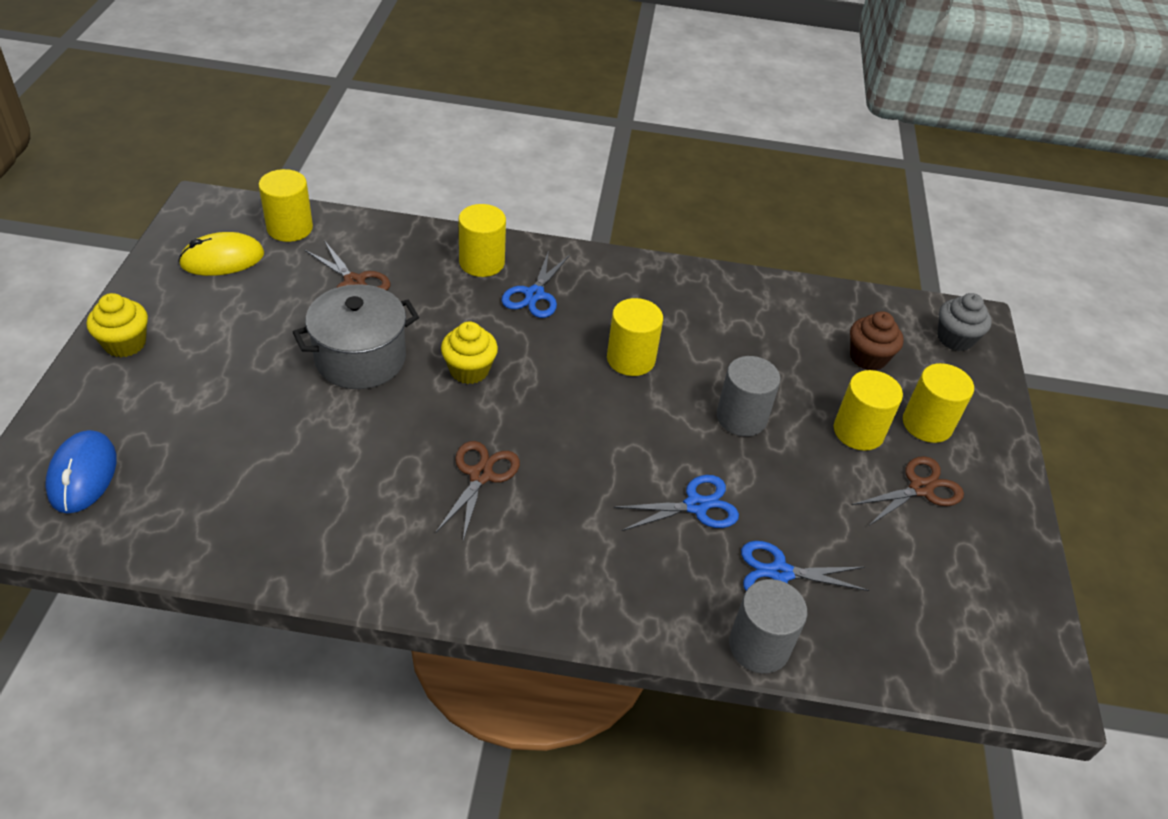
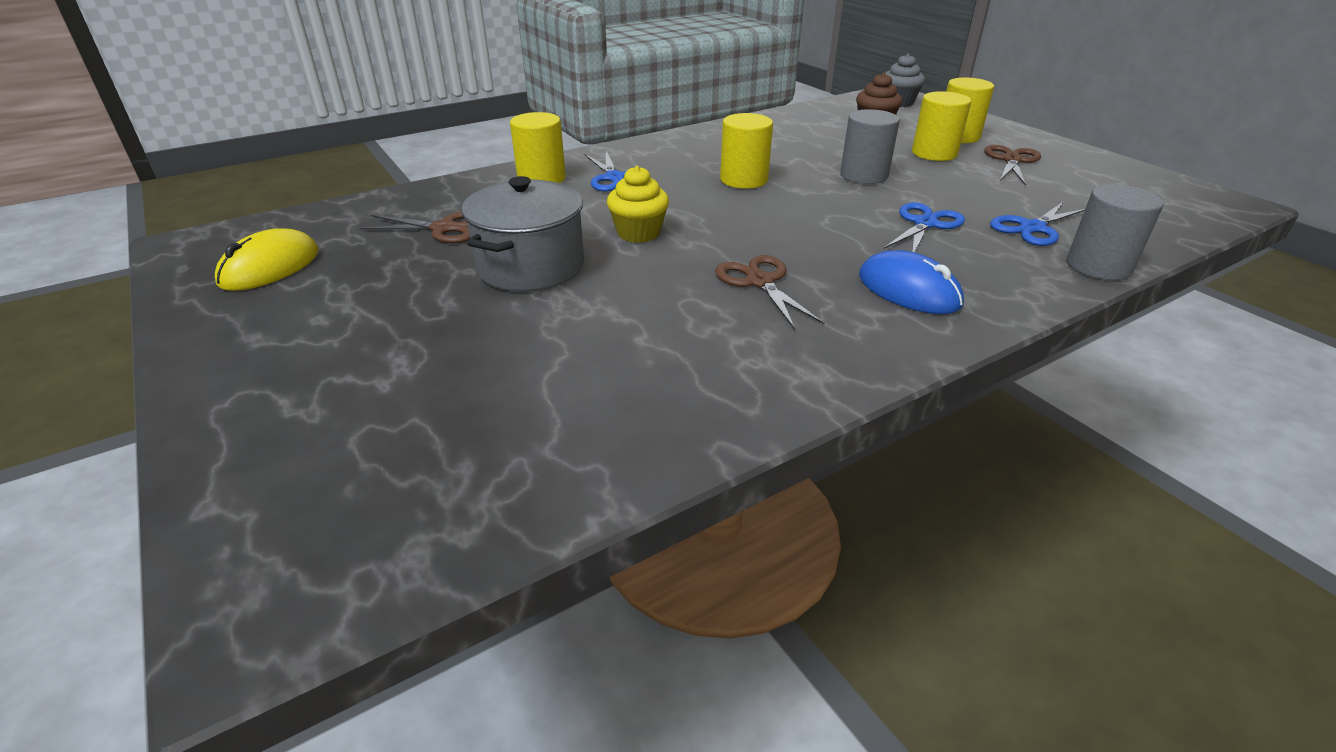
camera: 35 degrees left, 10 degrees down
(83, 474) = (338, 502): blue mouse -> blue mouse (908, 290)
(125, 343) = (232, 371): yellow cupcake -> none
(290, 228) = (319, 223): yellow cylinder -> none

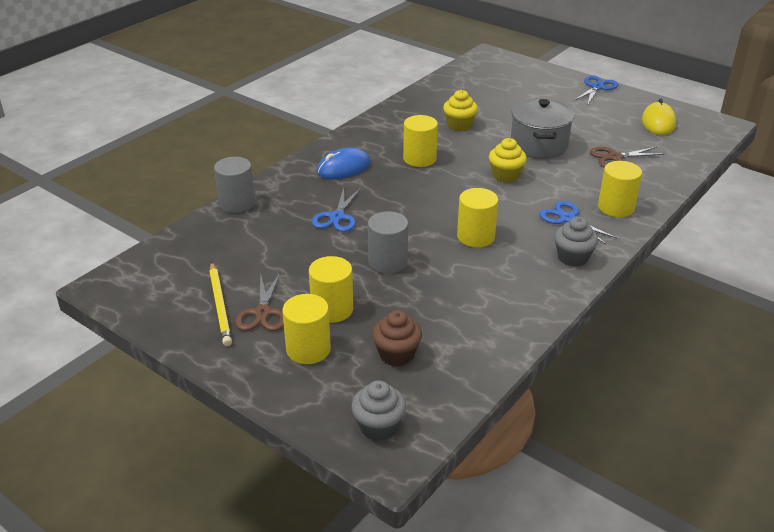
camera: 160 degrees right, 0 degrees up
(633, 335) = (459, 125): none -> yellow cupcake
(652, 151) = (573, 258): none -> grey cupcake
(760, 282) = (419, 159): brown scissors -> yellow cylinder
(908, 290) = (343, 168): blue mouse -> blue mouse turned 60 degrees counterclockwise
(1032, 228) = (267, 227): blue scissors -> blue scissors (597, 87)
(1063, 170) = (220, 305): none -> yellow pencil

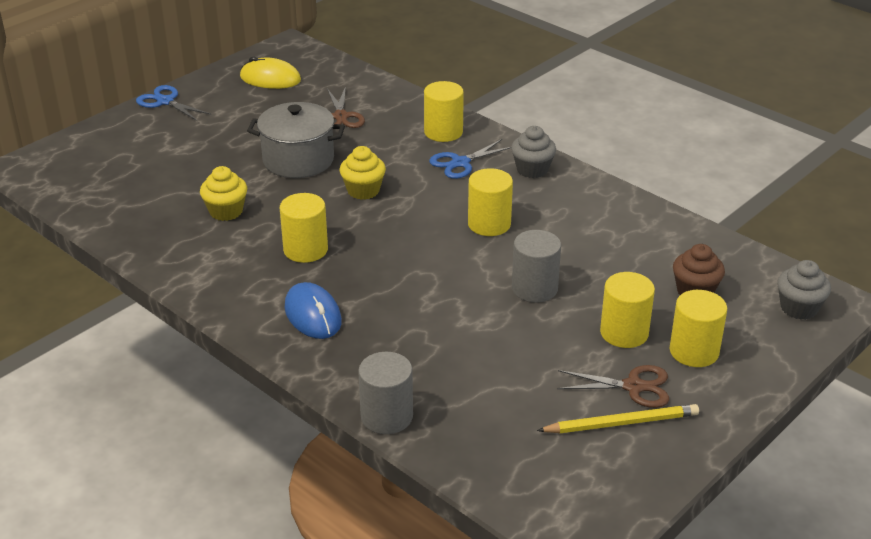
camera: 85 degrees left, 0 degrees up
(337, 217) = (435, 324): blue scissors -> none

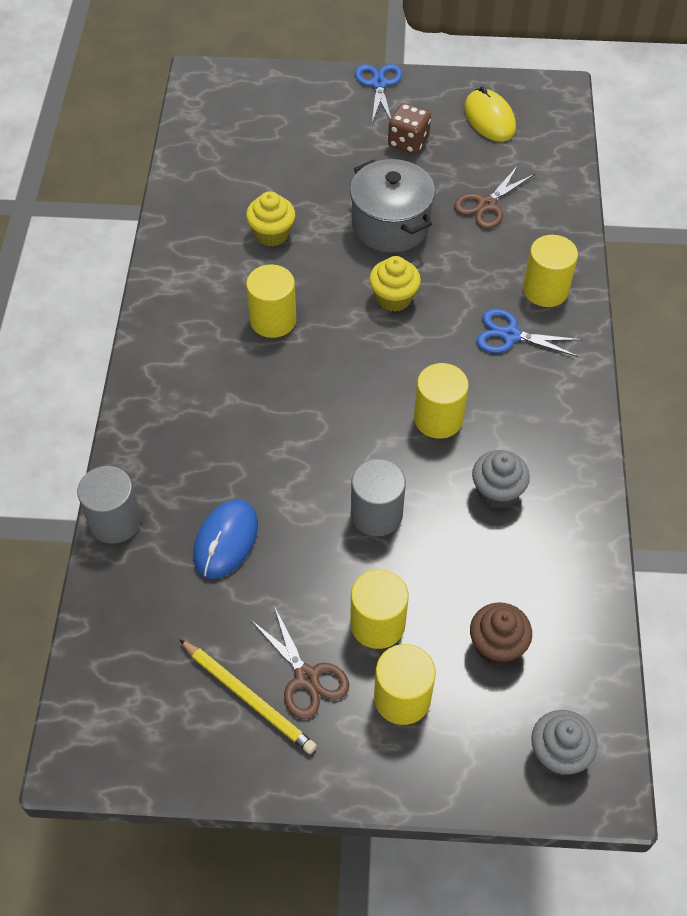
camera: 50 degrees right, 20 degrees up
(237, 117) = (408, 142): none -> brown dice
(313, 315) = (194, 385): blue mouse -> blue mouse (226, 541)
(532, 170) = (559, 394): grey cupcake -> grey cupcake (497, 492)

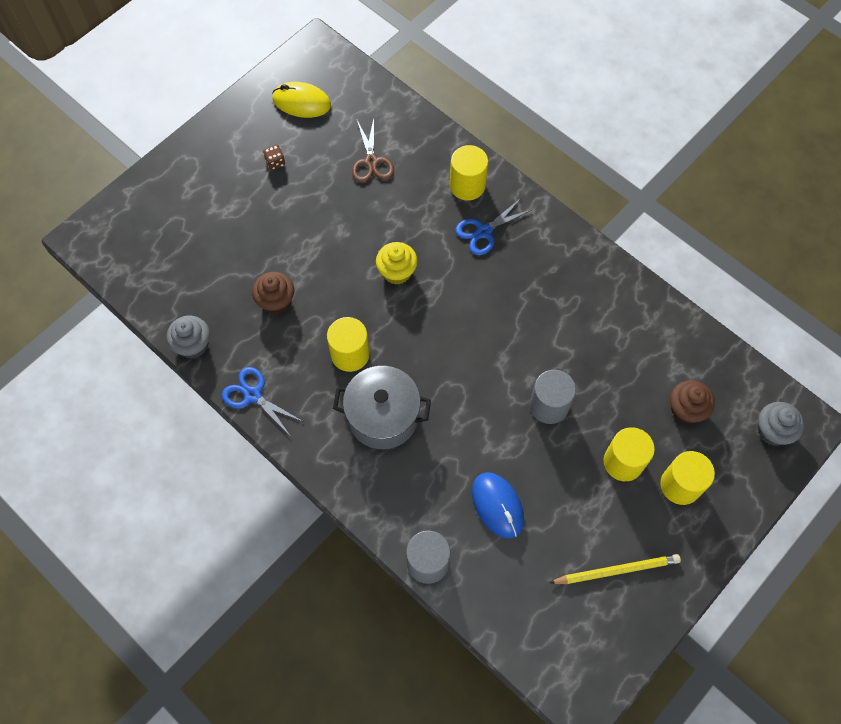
camera: 50 degrees left, 10 degrees up
(272, 234) = (276, 301): yellow cupcake -> brown cupcake
(306, 677) = (628, 528): brown scissors -> none
(379, 84) = (205, 138): blue scissors -> blue scissors (252, 395)
(390, 225) = (336, 227): grey pot -> grey pot (383, 417)
(408, 142) = (275, 162): brown dice -> brown dice, size x0.59
(438, 418) = (510, 319): yellow cylinder -> none
(497, 492) = (587, 328): grey cupcake -> grey cupcake (193, 345)

